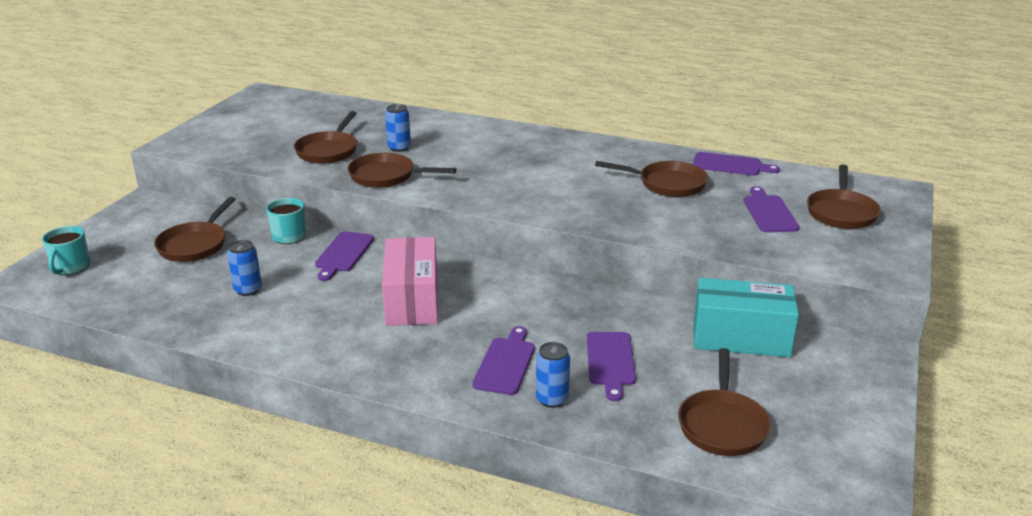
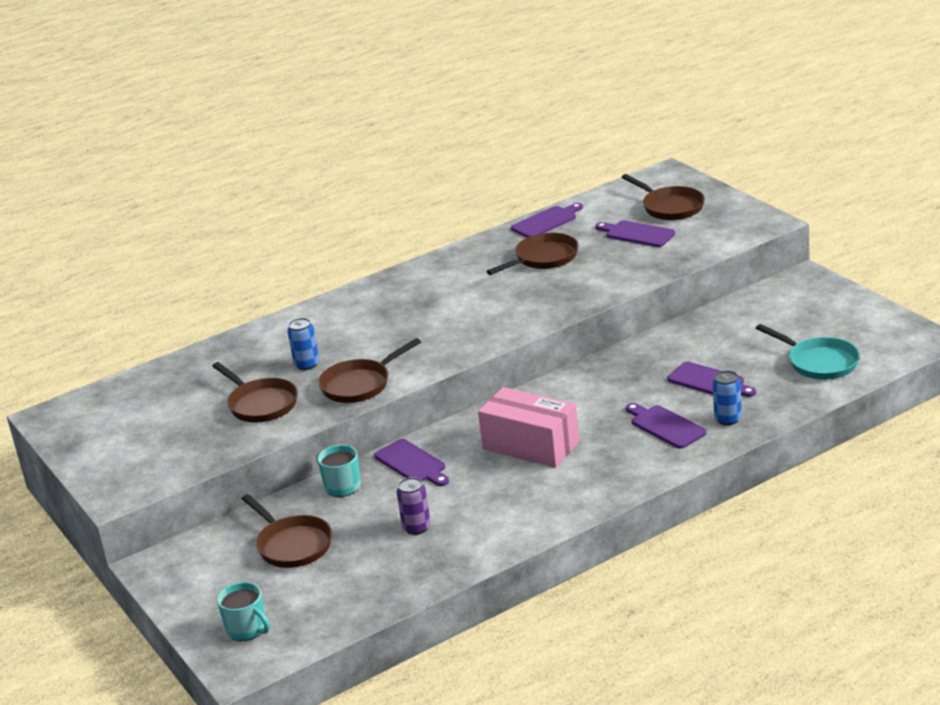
camera: 50 degrees left, 0 degrees up
(248, 290) = (416, 528): blue can -> purple can
(722, 424) = (819, 362): brown pan -> turquoise pan
(740, 338) = (735, 320): turquoise box -> none

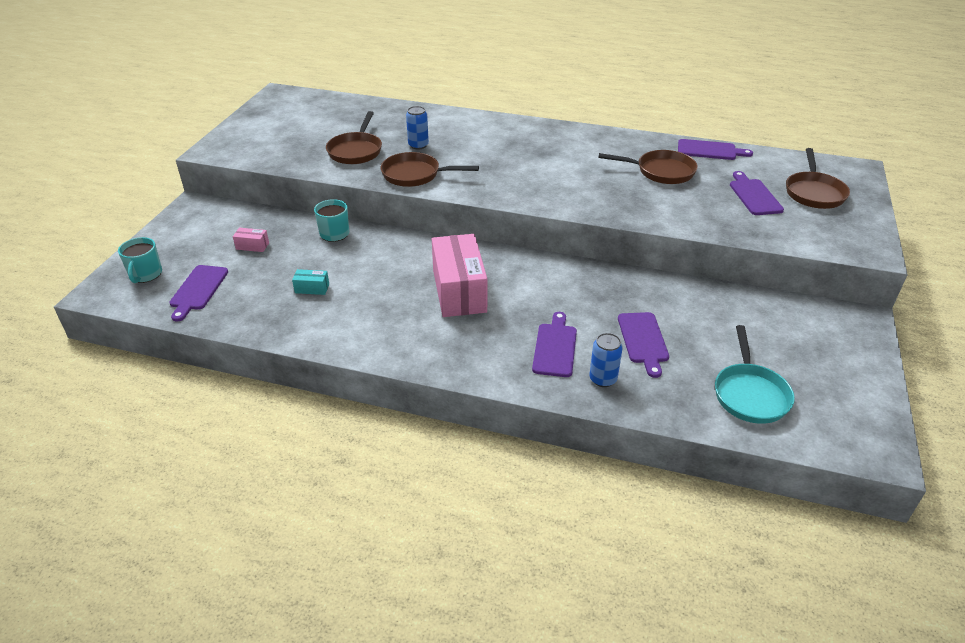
camera: 45 degrees right, 10 degrees up
(292, 545) = (252, 246): brown pan -> pink box
(412, 463) = (387, 248): purple cutting board -> purple cutting board (198, 290)
(416, 528) = (312, 288): purple can -> turquoise box

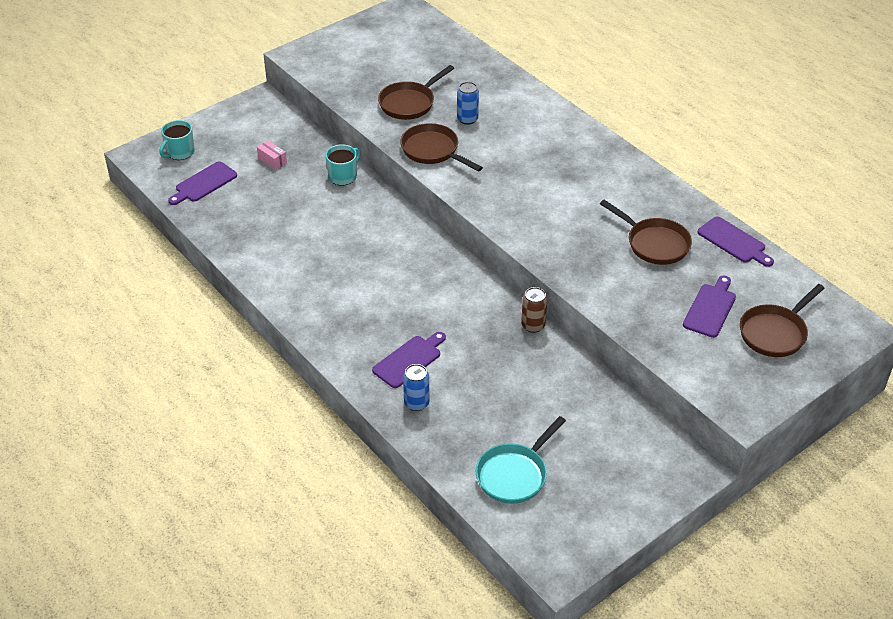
camera: 35 degrees right, 5 degrees up
(312, 288) = (282, 220): turquoise box -> none
(459, 291) = (387, 276): pink box -> none
(620, 274) = (533, 325): none -> brown can
(643, 340) = (483, 390): purple cutting board -> none

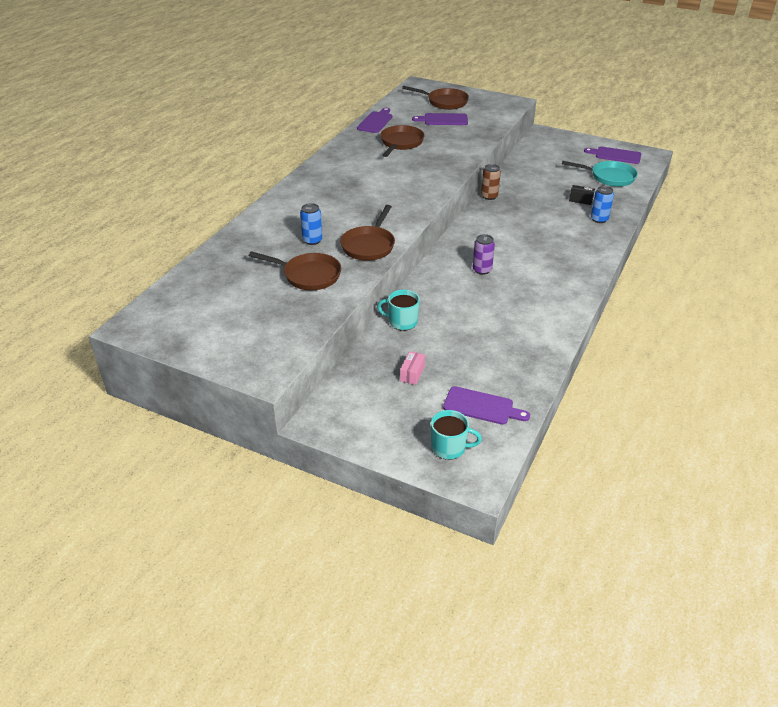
camera: 115 degrees left, 5 degrees down
(385, 257) = (482, 270): none -> purple can
(409, 360) = (568, 231): purple cutting board -> purple cutting board (615, 155)
(472, 409) = (580, 200): none -> black box

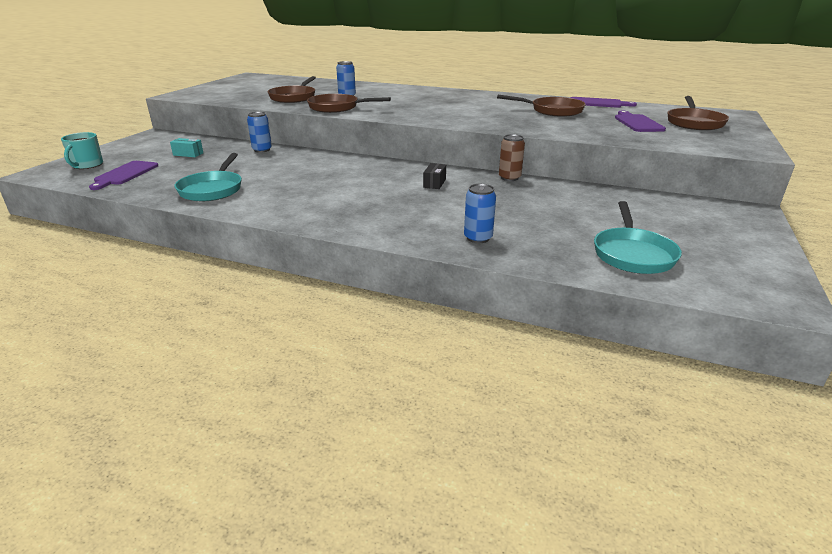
camera: 85 degrees right, 10 degrees down
(402, 322) = (262, 150): turquoise mug -> blue can
(412, 373) = (188, 154): pink box -> turquoise box
(482, 270) = (342, 174): purple can -> none
(523, 338) = (212, 189): none -> turquoise pan
(580, 200) = (532, 228): black box -> black box (434, 183)
(615, 155) = (733, 265): purple cutting board -> none

